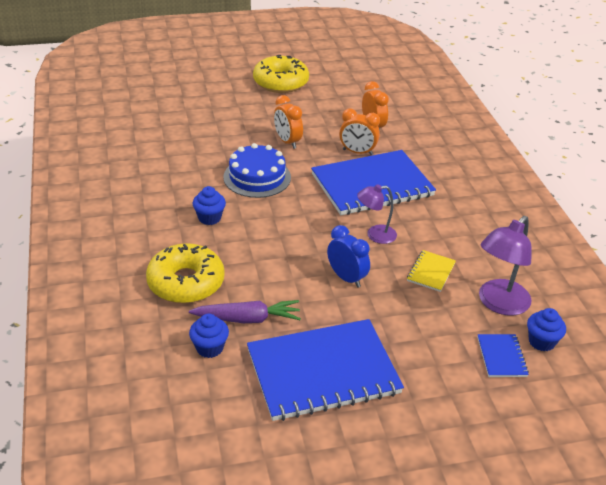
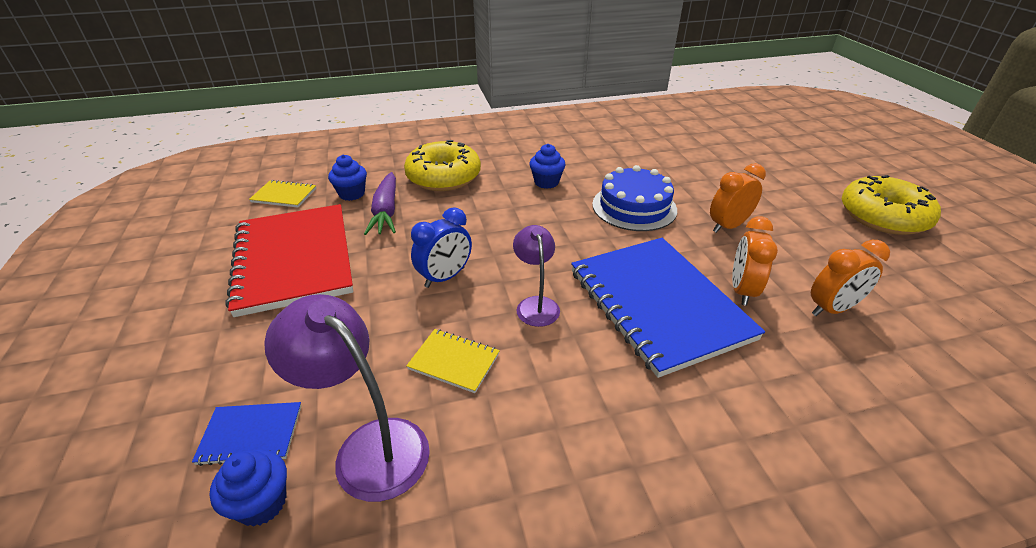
camera: 90 degrees right, 0 degrees up
(204, 404) = (284, 195): none -> yellow notebook
(323, 371) = (294, 260): blue notebook -> red notebook

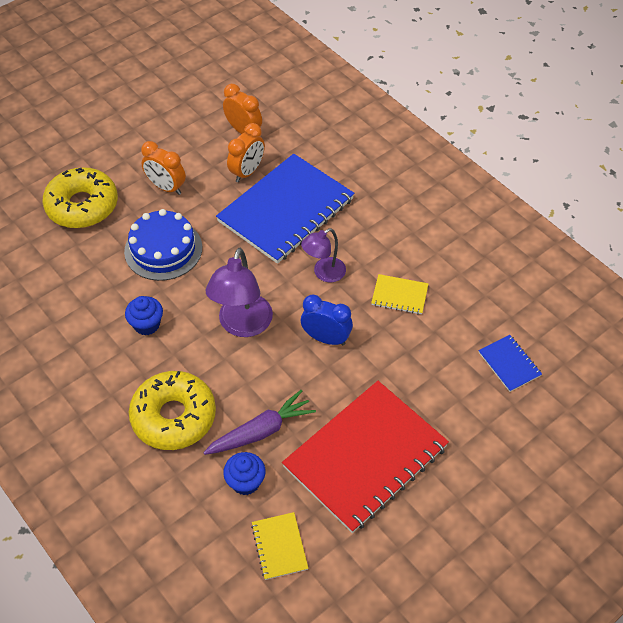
camera: 115 degrees left, 15 degrees up
(262, 503) = (534, 331): blue cupcake -> none
(369, 446) = (477, 305): purple lamp -> purple lamp (242, 325)
(454, 362) = (399, 295): yellow notebook -> yellow notebook turned 75 degrees counterclockwise
(742, 290) = (247, 172): orange clock -> orange clock turned 45 degrees counterclockwise
(883, 216) = (109, 104): yellow donut -> yellow donut (82, 206)

